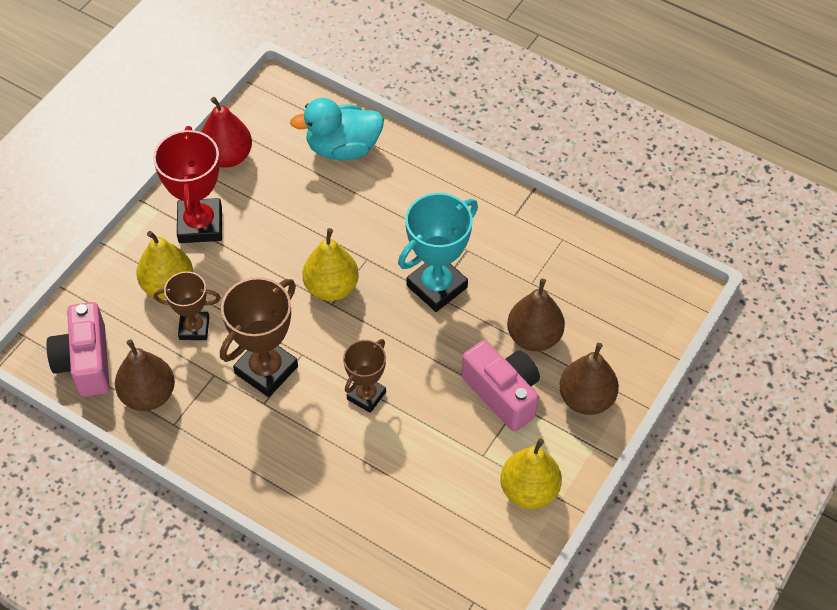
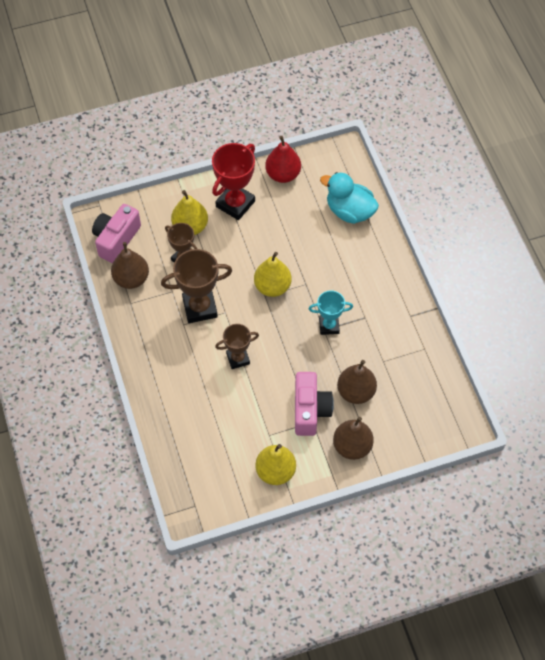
camera: 40 degrees right, 5 degrees up
(436, 286) = (329, 326): turquoise trophy -> turquoise trophy, size x0.62

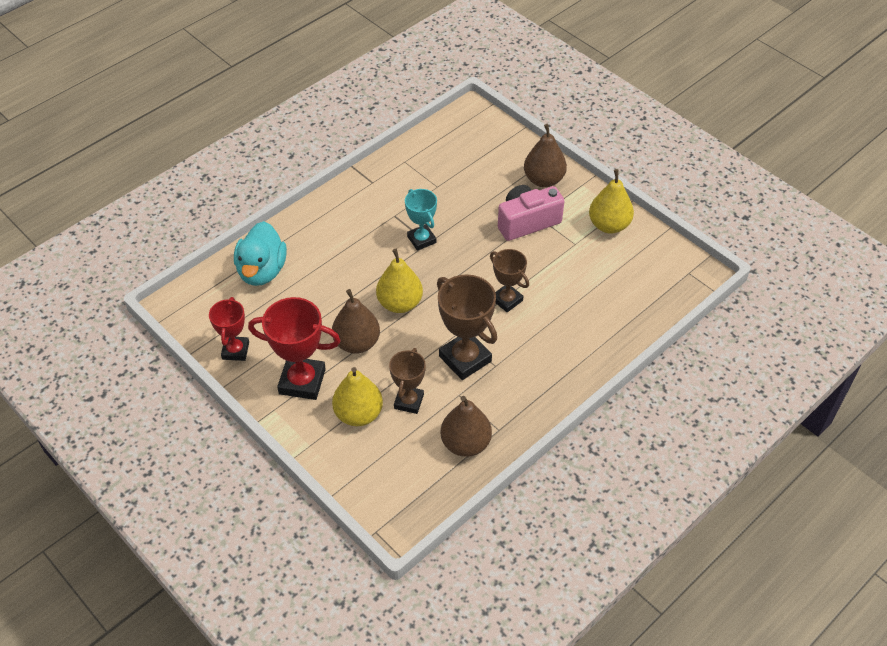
camera: 115 degrees left, 10 degrees down
(116, 239) = (418, 486): pink camera -> none
(283, 174) = (235, 350): red pear -> red trophy
(356, 392) = (484, 195): brown pear -> brown pear (357, 343)

